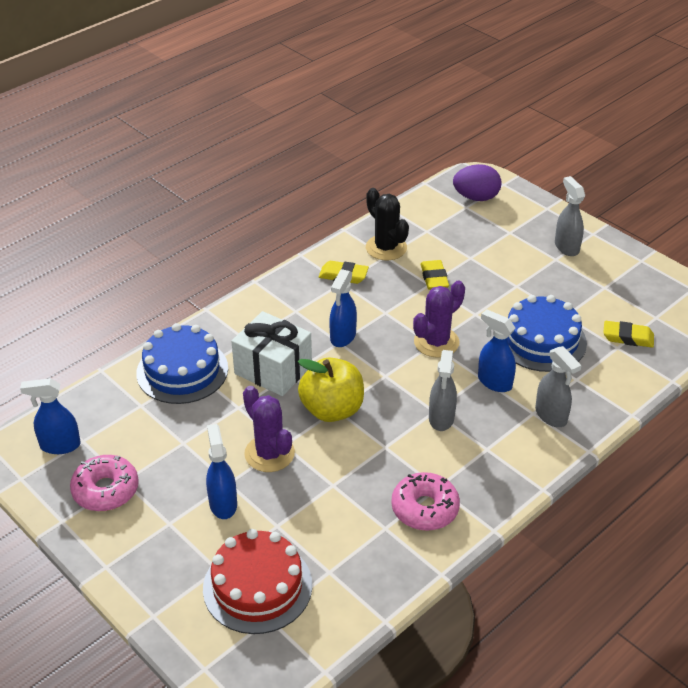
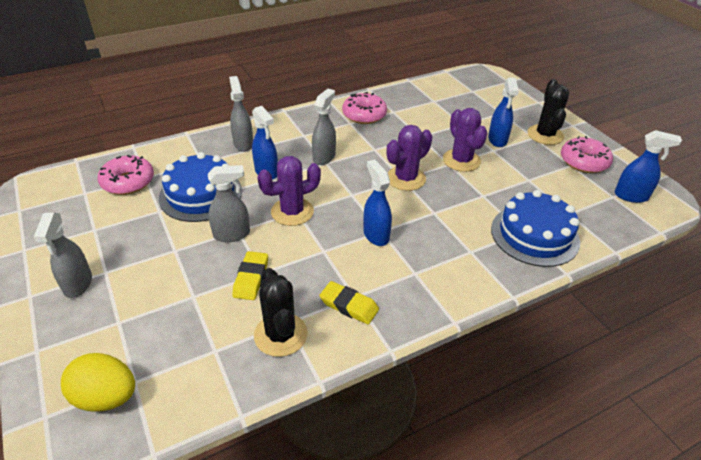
camera: 165 degrees left, 0 degrees up
(152, 532) = (545, 135): none -> black cactus
(257, 586) = (477, 102): red cake -> none
(273, 369) = (449, 219): white gift -> none
(332, 409) = (406, 178): yellow apple -> purple cactus
(343, 337) = (376, 235): blue spray bottle -> blue spray bottle turned 60 degrees counterclockwise
(476, 197) = (106, 397): purple egg -> yellow egg
(478, 308) = (232, 234): none -> grey spray bottle
(628, 337) = (128, 182): yellow eraser -> pink donut

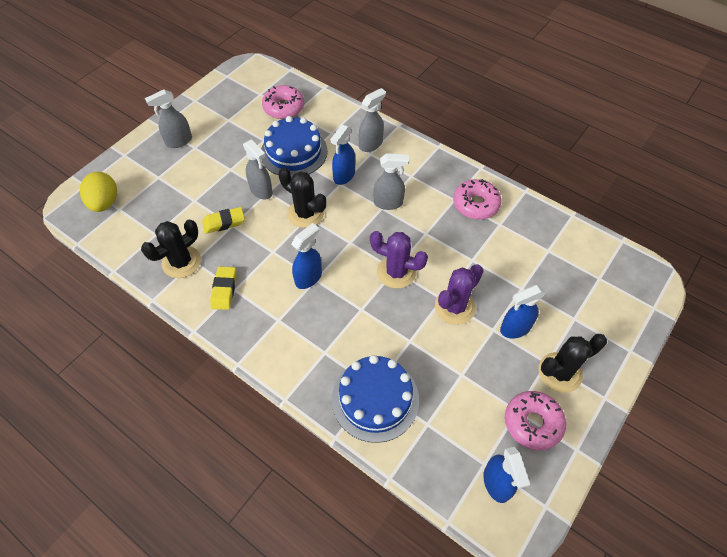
camera: 65 degrees right, 15 degrees up
(292, 212) = (305, 213): purple cactus -> black cactus

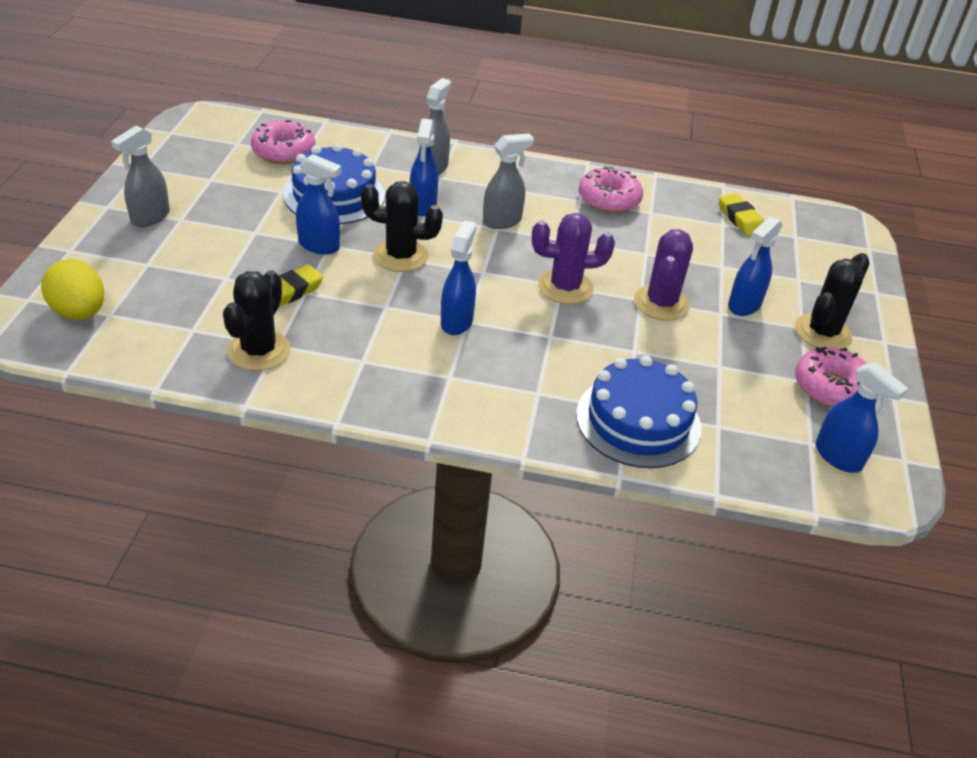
camera: 30 degrees left, 15 degrees down
(224, 290) = (348, 365): yellow eraser -> yellow eraser (740, 218)
(261, 191) = (319, 246): grey spray bottle -> blue spray bottle

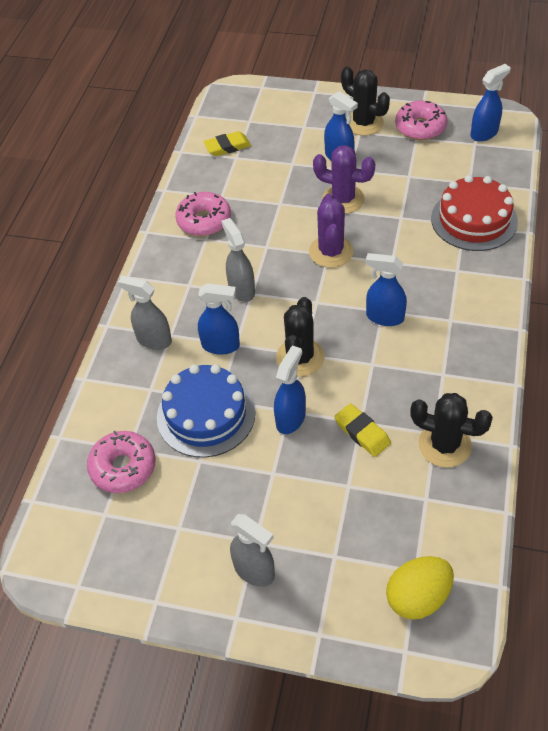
camera: 80 degrees left, 10 degrees up
(638, 421) = (474, 220): blue cake -> red cake

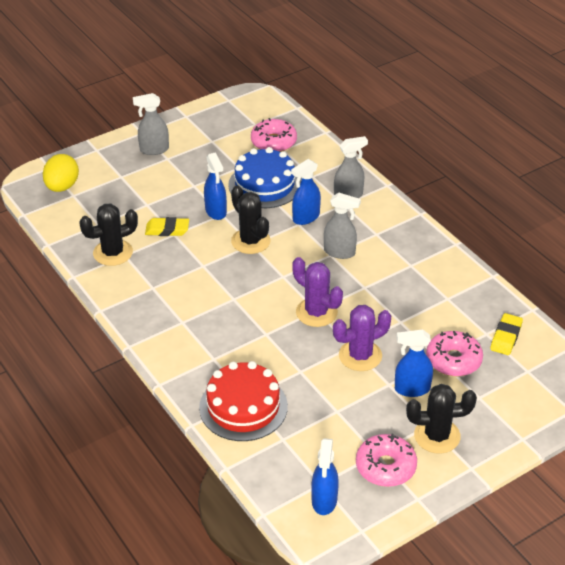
camera: 130 degrees right, 10 degrees down
(204, 220) = (431, 275): pink donut -> pink donut (453, 360)
(384, 317) = (227, 295): blue spray bottle -> none

